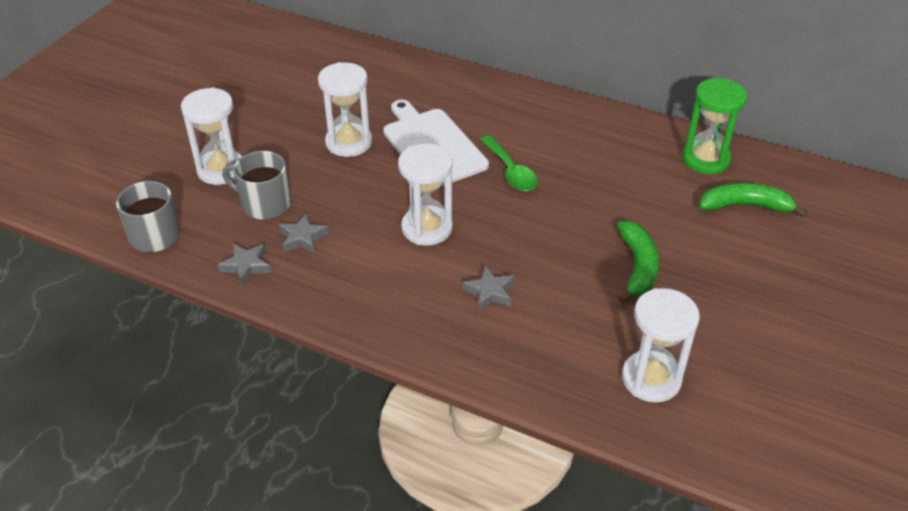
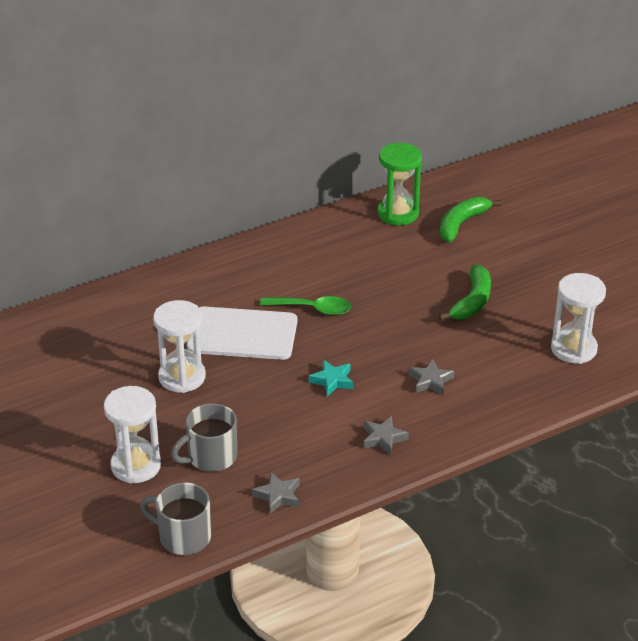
camera: 55 degrees left, 5 degrees down
(302, 238) = (276, 451): grey star -> grey star (383, 438)
(427, 228) = (332, 381): white hourglass -> turquoise star
(637, 267) = (472, 301): green banana -> green banana turned 75 degrees clockwise

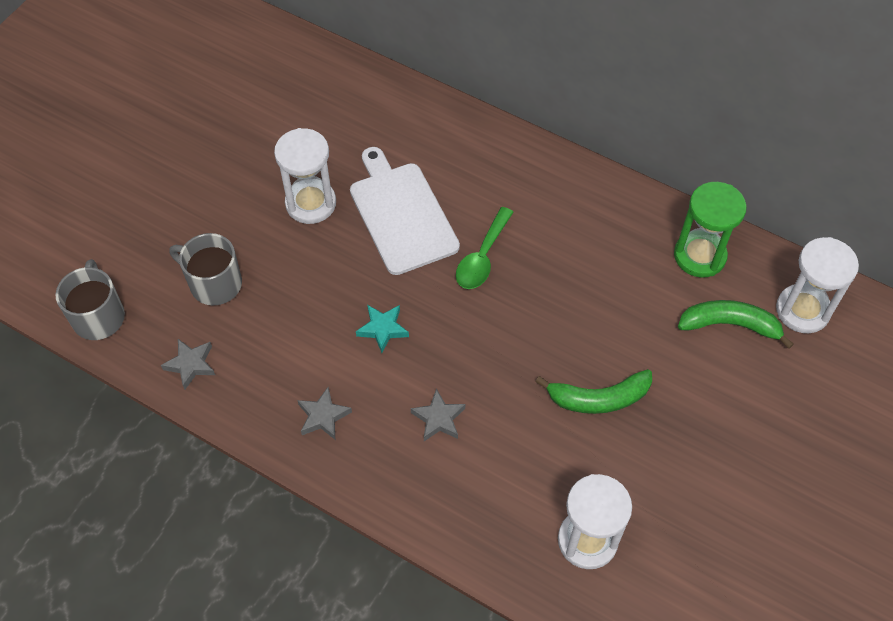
camera: 60 degrees right, 20 degrees up
(136, 466) = (171, 232): white hourglass -> white hourglass (802, 310)
(312, 309) = (482, 257): green spoon -> green spoon turned 45 degrees clockwise

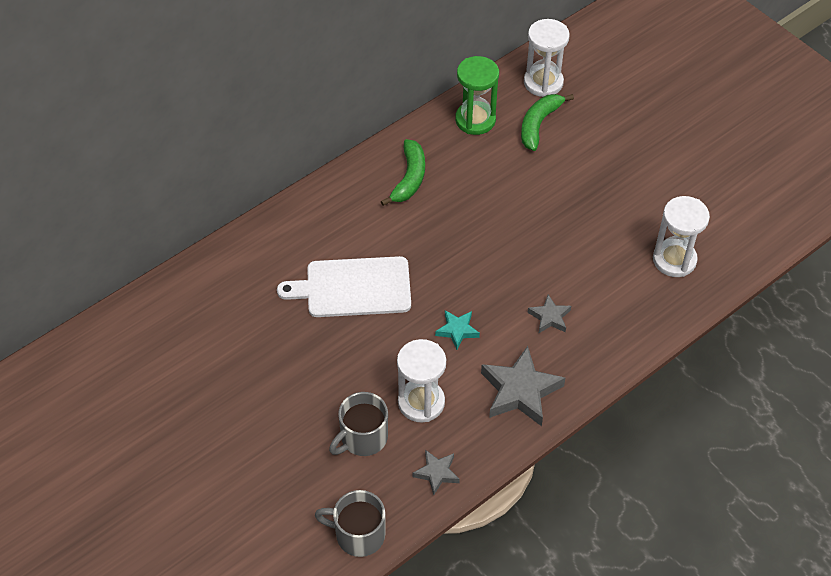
camera: 70 degrees left, 5 degrees down
(311, 203) = (312, 347): white hourglass -> white hourglass (421, 402)
(323, 416) = (520, 391): grey star -> grey star, size x1.86
(482, 257) = (419, 247): green spoon -> none
(598, 398) = (568, 217): green banana -> green banana (409, 178)

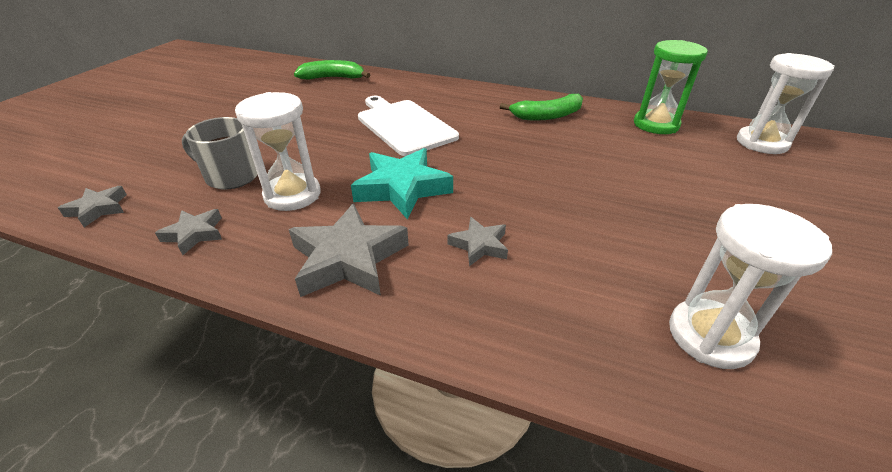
camera: 60 degrees right, 15 degrees down
(358, 534) = (98, 209): grey mug -> grey star
(457, 330) = (402, 188): turquoise star -> turquoise star, size x1.86
(539, 124) = (712, 156): green banana -> green banana (333, 78)

